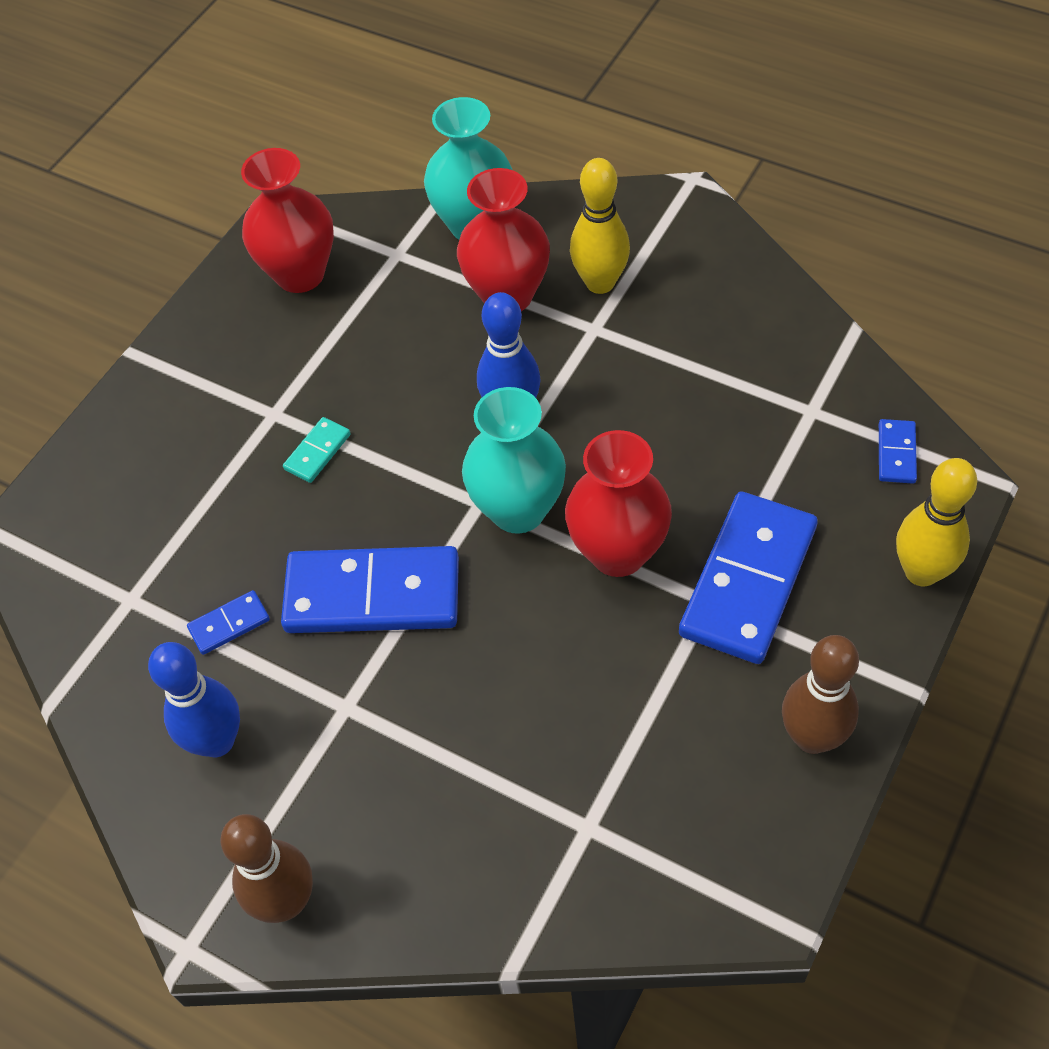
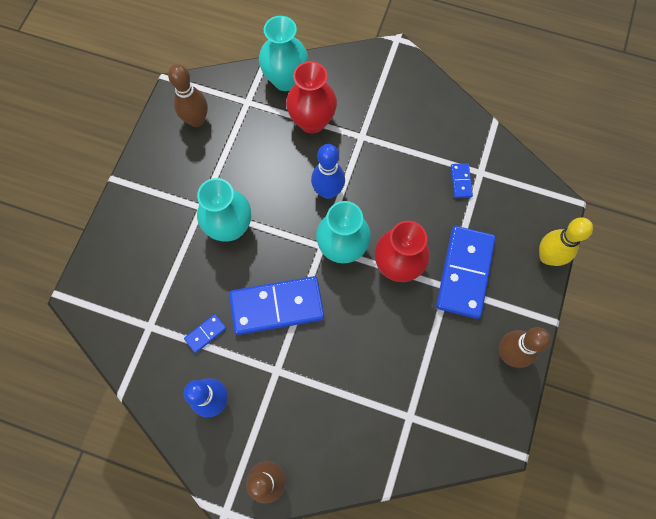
camera: 15 degrees left, 15 degrees up
(300, 274) = (196, 120): red vase -> brown bowling pin
(317, 452) = (230, 227): turquoise domino -> turquoise vase
(600, 283) = (359, 108): yellow bowling pin -> none
(896, 453) = (526, 192): blue domino -> blue domino (461, 181)

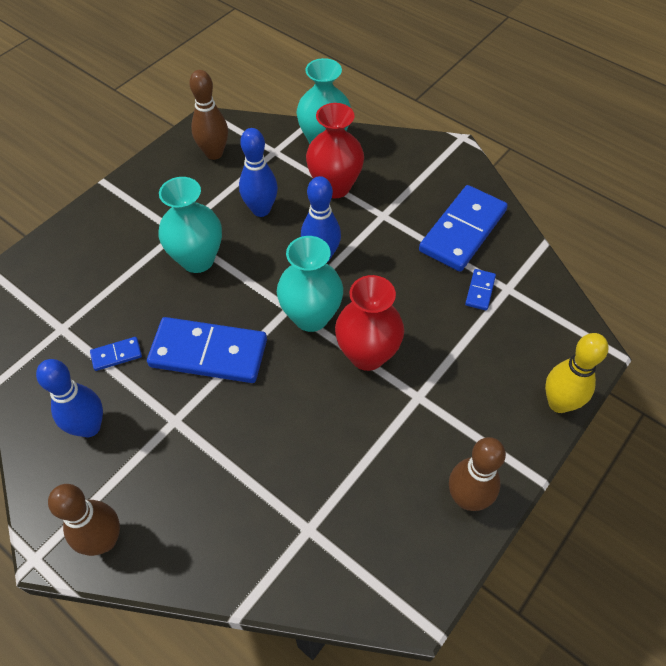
camera: 20 degrees right, 15 degrees down
(261, 163) = (261, 210): none -> blue bowling pin
(464, 273) = (445, 388): blue domino -> blue domino (462, 231)

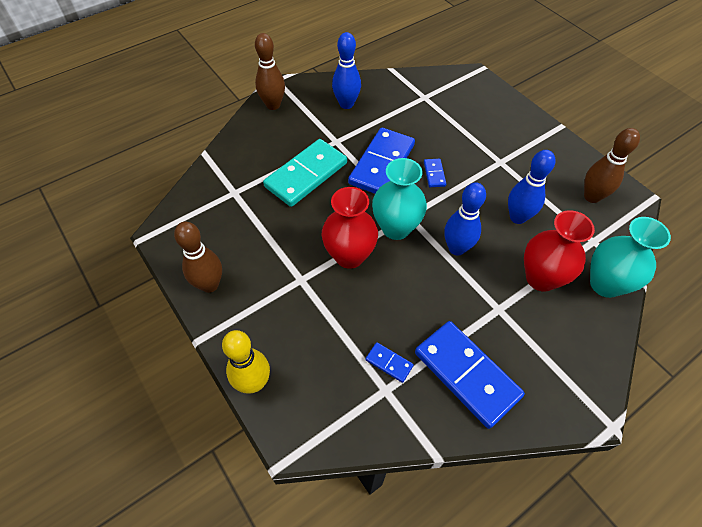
camera: 105 degrees right, 0 degrees up
(116, 355) = (395, 120): blue domino -> blue domino (434, 174)
(197, 259) = (469, 169): turquoise vase -> none
(250, 441) = (306, 175): none -> turquoise domino

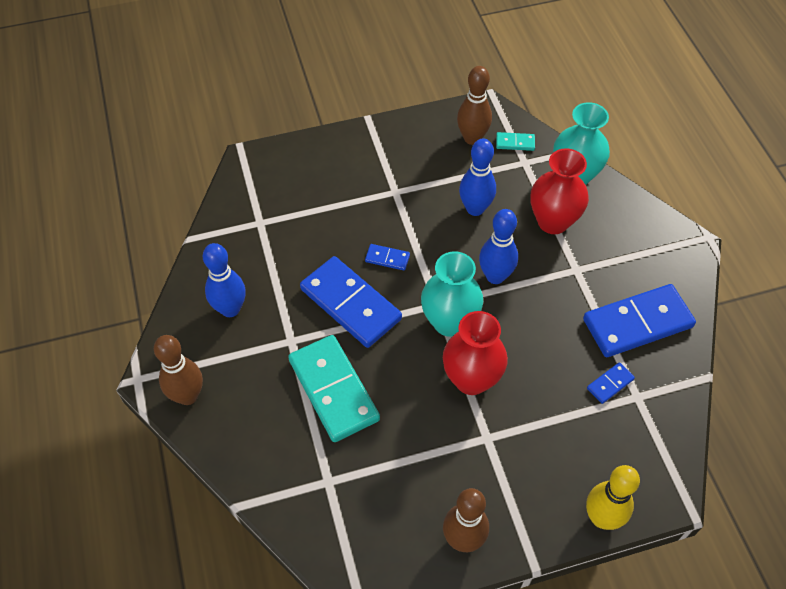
camera: 70 degrees left, 0 degrees up
(610, 228) = (515, 143): none -> turquoise domino

